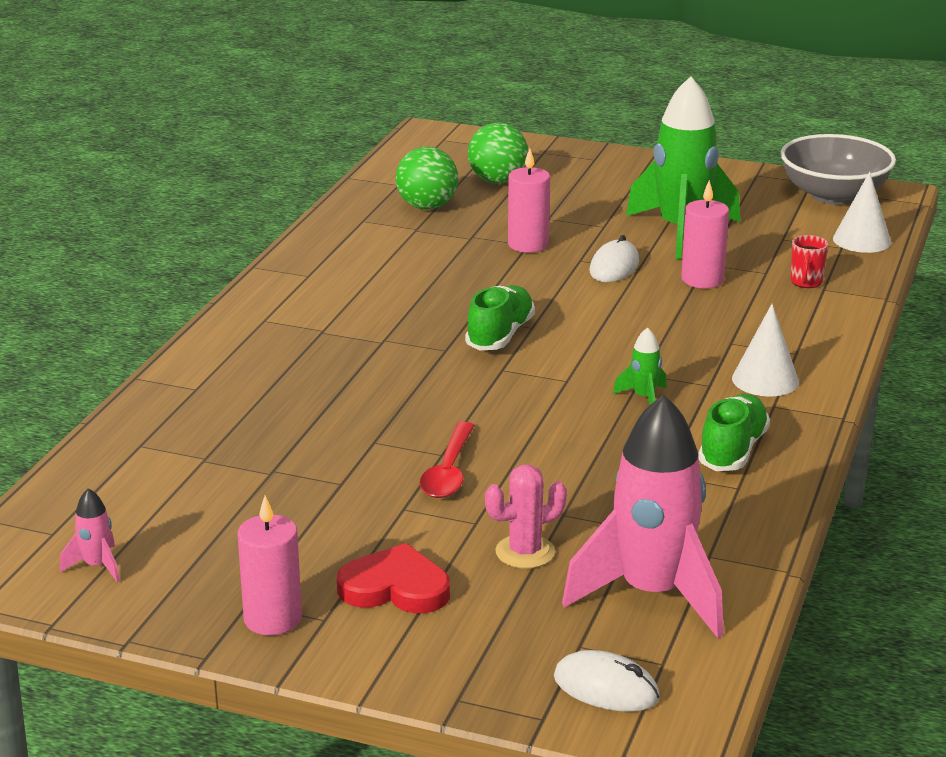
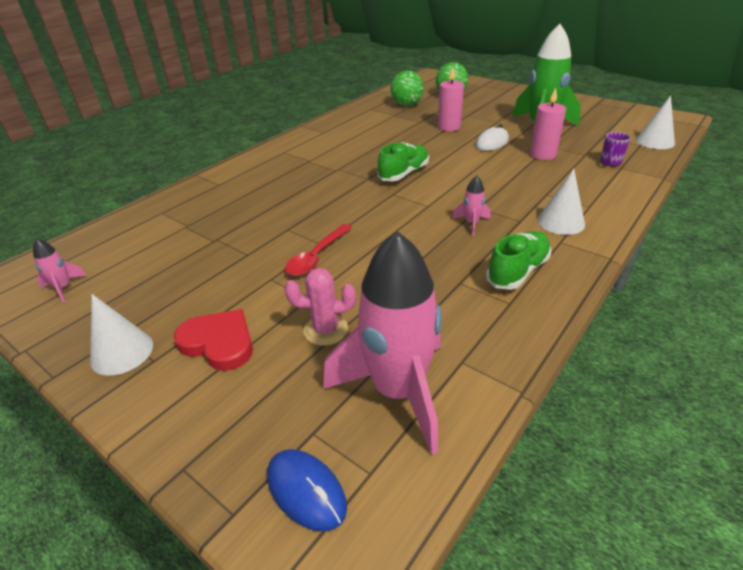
camera: 20 degrees right, 10 degrees up
(273, 619) = (122, 352): pink candle -> white cone
(606, 688) = (306, 491): white mouse -> blue mouse
(644, 398) = (471, 223): green rocket -> pink rocket
(806, 282) = (610, 162): red mug -> purple mug
(833, 195) = (642, 116): grey bowl -> none

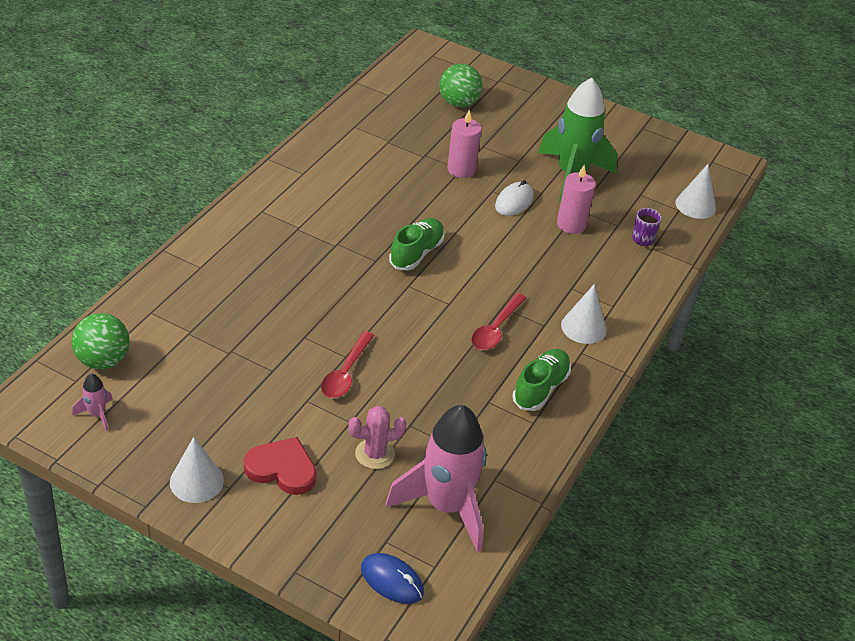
camera: 15 degrees left, 5 degrees up
(407, 105) = (402, 120): green ball -> green ball (103, 360)
(471, 223) = (496, 329): pink rocket -> red spoon

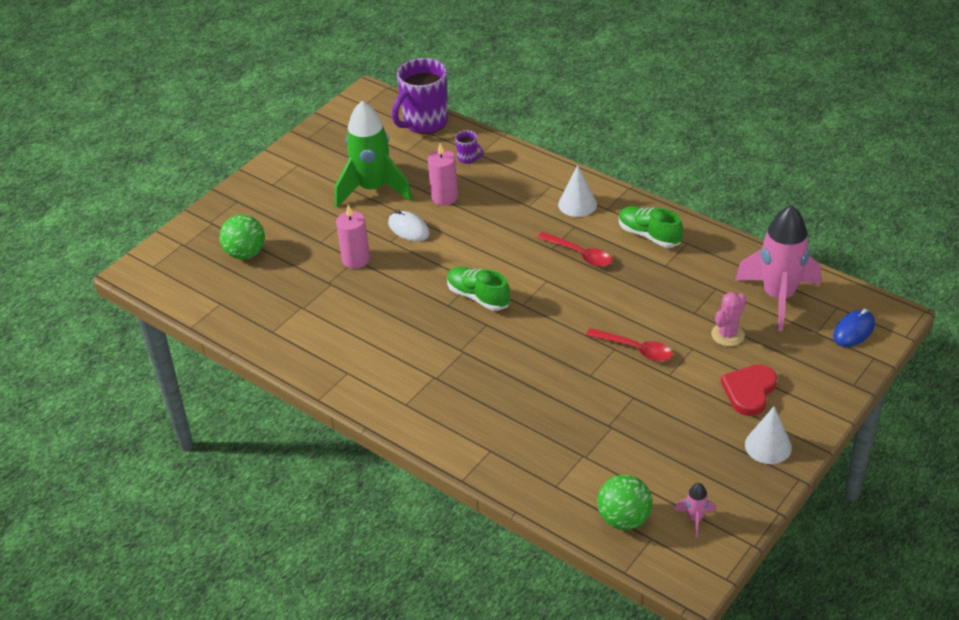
camera: 75 degrees left, 0 degrees up
(375, 454) = (727, 335): pink cactus -> pink cactus turned 45 degrees clockwise
(695, 205) = (424, 123): white cone -> purple mug

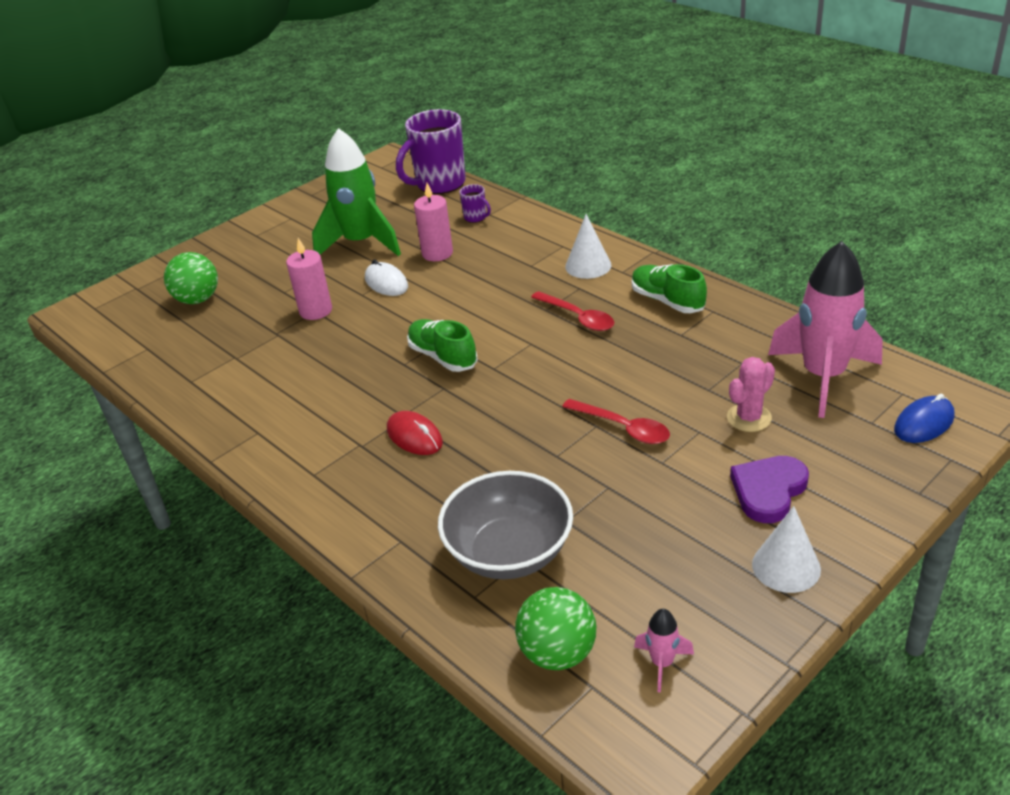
camera: 10 degrees right, 5 degrees down
(476, 367) = (414, 436): none -> red mouse
(573, 452) = (509, 552): none -> grey bowl
(749, 391) = (768, 491): red heart -> purple heart

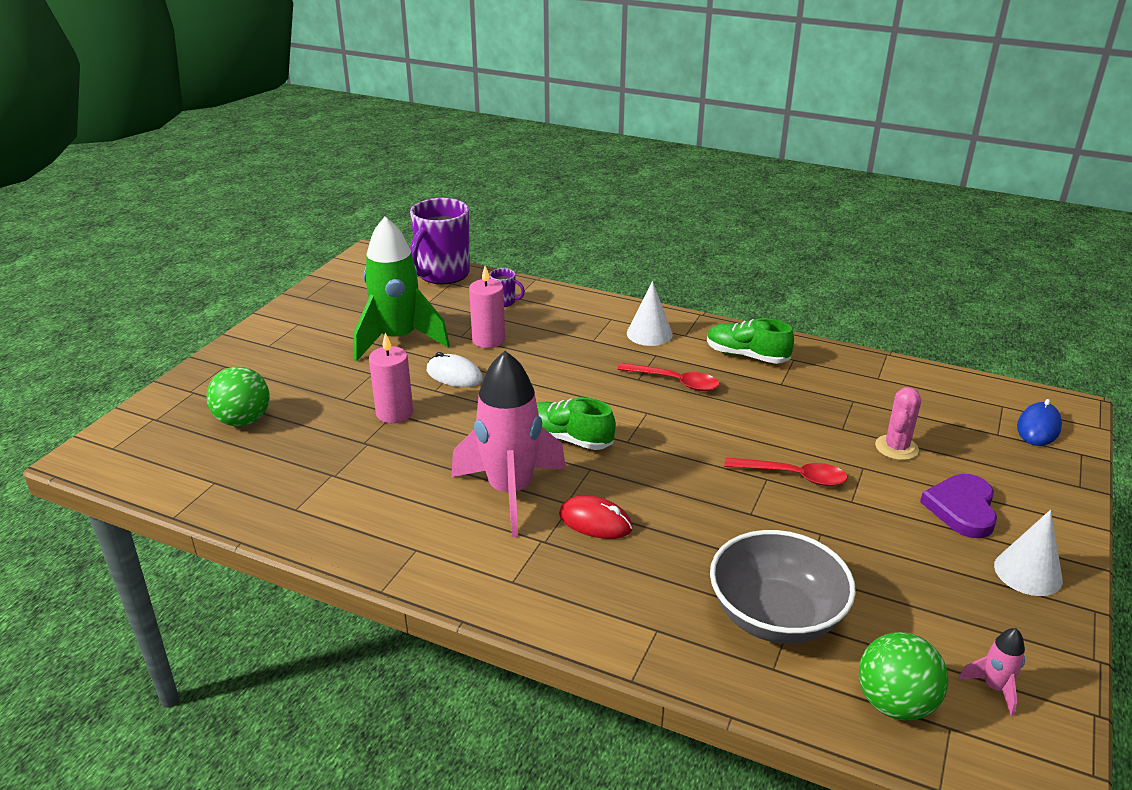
camera: 25 degrees left, 5 degrees down
(823, 377) = (930, 402): pink rocket -> pink rocket (510, 492)

